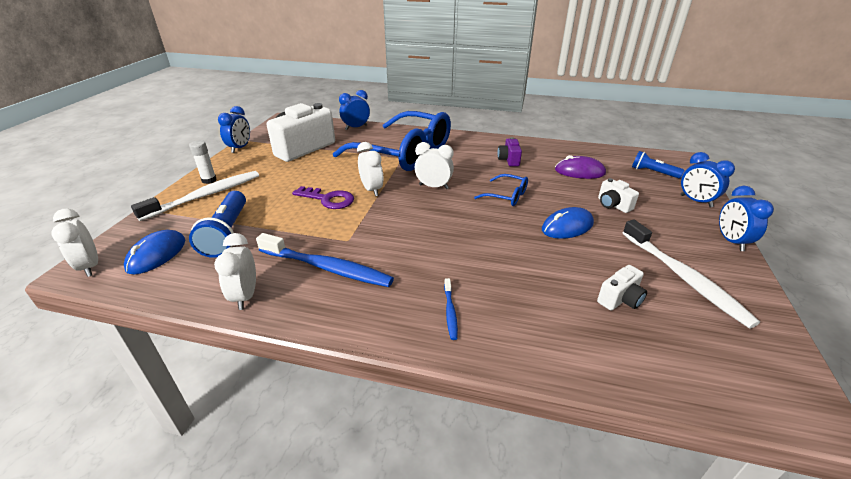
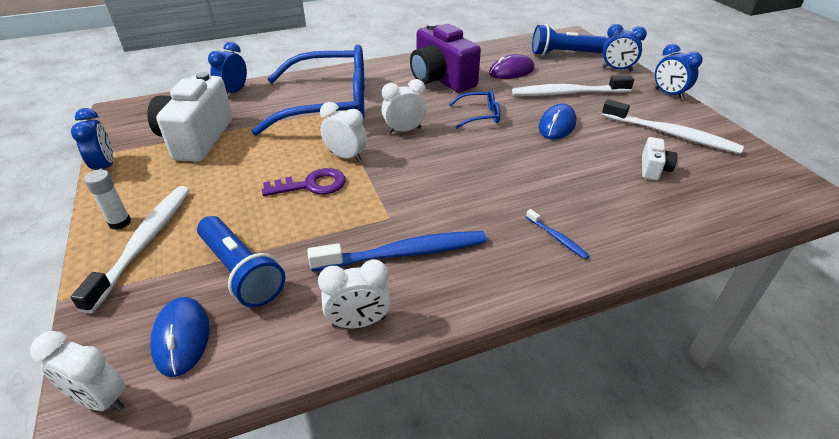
camera: 35 degrees left, 5 degrees up
(245, 296) = (359, 322): white clock -> white clock turned 60 degrees counterclockwise
(509, 160) = (441, 79): purple camera -> purple camera, size x2.19
(613, 205) = (568, 93): white camera -> white toothbrush
(653, 172) = (564, 54): blue flashlight -> blue flashlight, size x1.65

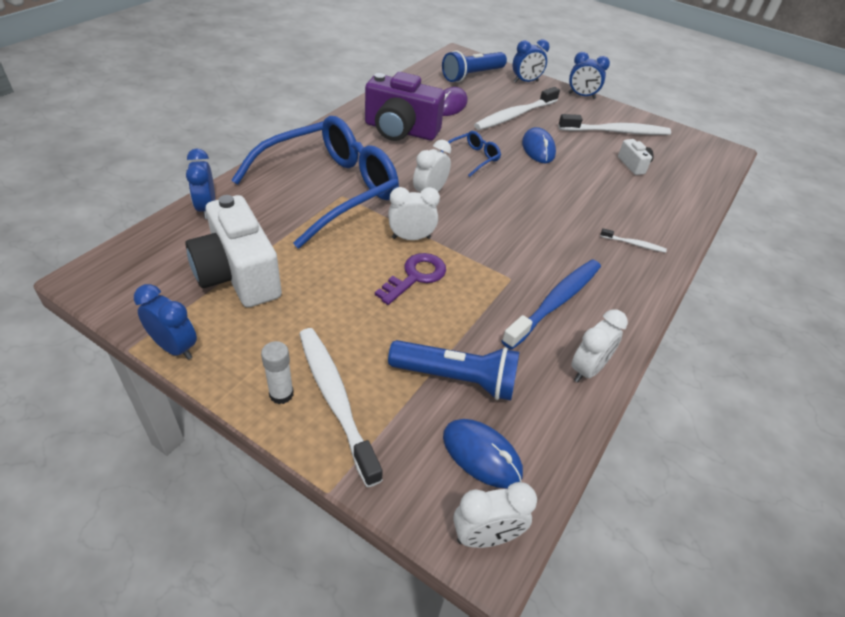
camera: 40 degrees left, 5 degrees up
(557, 238) = (634, 244): blue toothbrush -> white toothbrush

